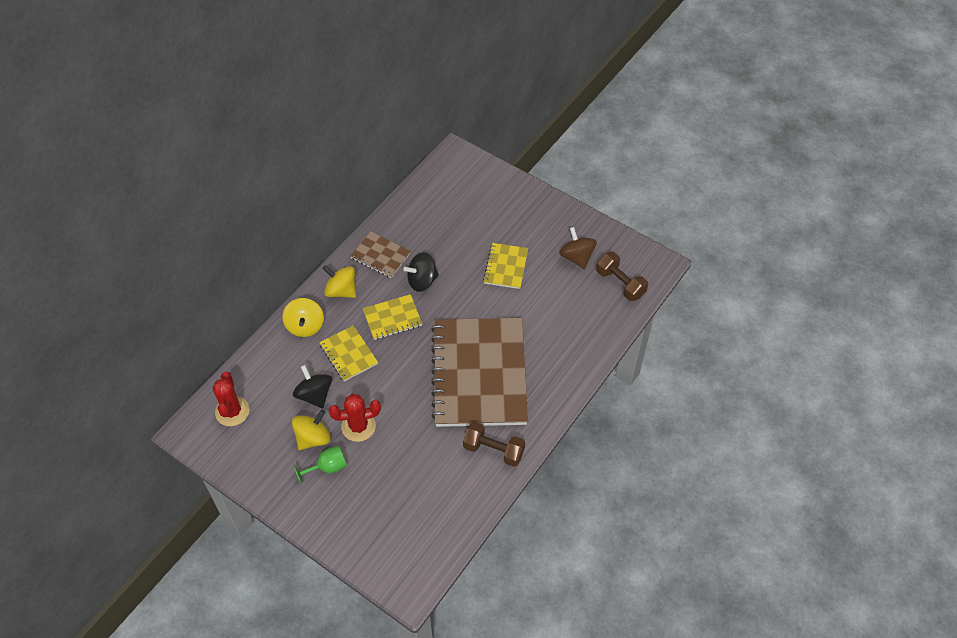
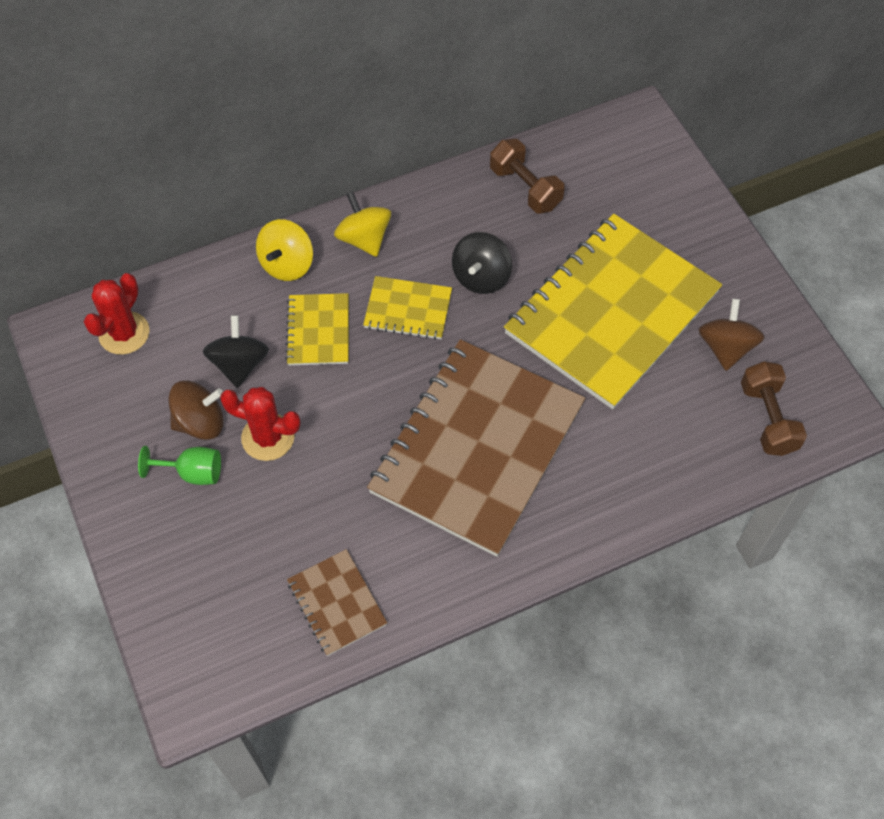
camera: 30 degrees right, 5 degrees up
(313, 438) = (200, 422): yellow spinning top -> brown spinning top
(380, 256) = (447, 215): brown notebook -> brown notebook (337, 603)
(422, 281) = (481, 277): black spinning top -> black spinning top turned 75 degrees counterclockwise
(493, 450) = (427, 569): brown dumbbell -> brown dumbbell (525, 188)
(506, 267) = (611, 313): yellow notebook -> yellow notebook, size x2.28

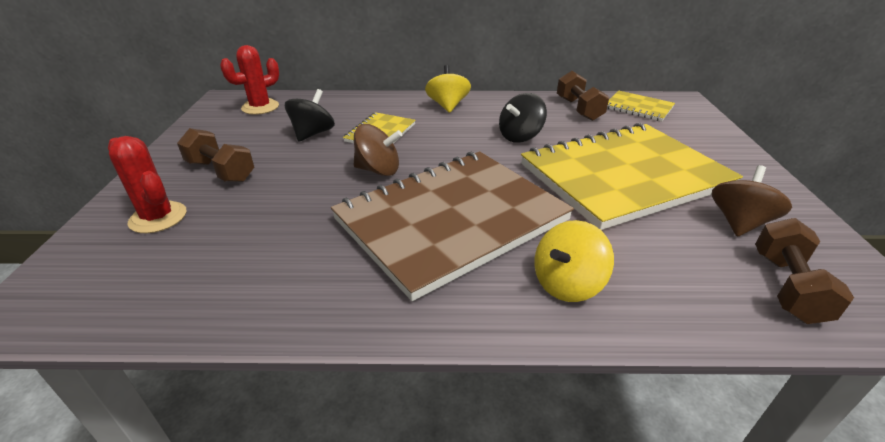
camera: 25 degrees right, 25 degrees down
(193, 472) = (221, 171): green goblet -> brown dumbbell
(200, 422) = (256, 151): brown spinning top -> brown spinning top (378, 170)
(268, 437) = (292, 169): red cactus -> red cactus (158, 217)
(287, 264) = (388, 105): yellow spinning top -> yellow spinning top (567, 284)
(337, 603) = (229, 284): brown notebook -> none
(408, 309) = (453, 138): yellow notebook -> yellow notebook (638, 107)

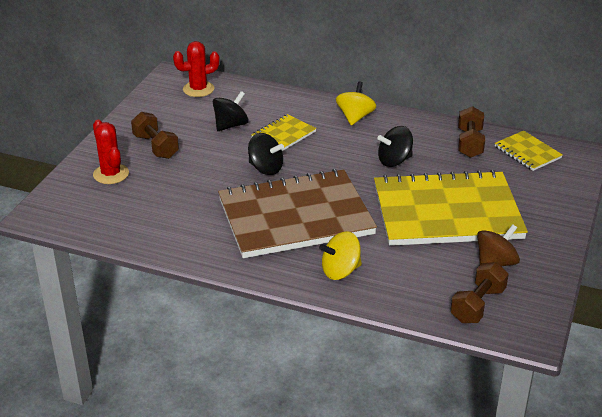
camera: 20 degrees right, 0 degrees up
(378, 170) = (265, 168): brown spinning top -> black spinning top

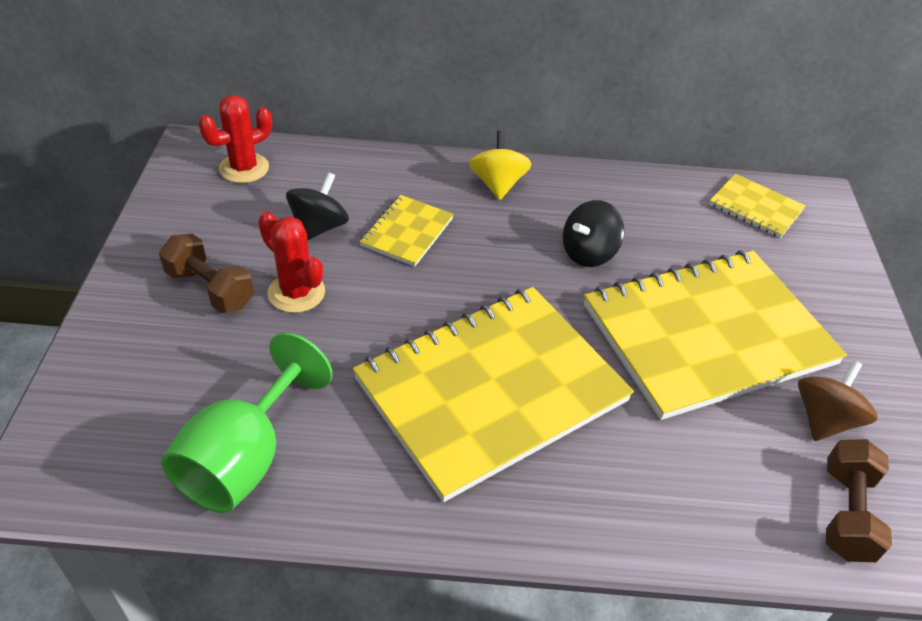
camera: 20 degrees left, 10 degrees up
(111, 174) = (149, 361): red cactus -> red cactus (296, 293)
(145, 223) = (244, 459): none -> green goblet
(265, 168) = (405, 301): black spinning top -> none
(295, 217) = (491, 390): brown notebook -> yellow notebook
(340, 271) = (610, 491): yellow spinning top -> none
(470, 143) = (674, 205): brown dumbbell -> none

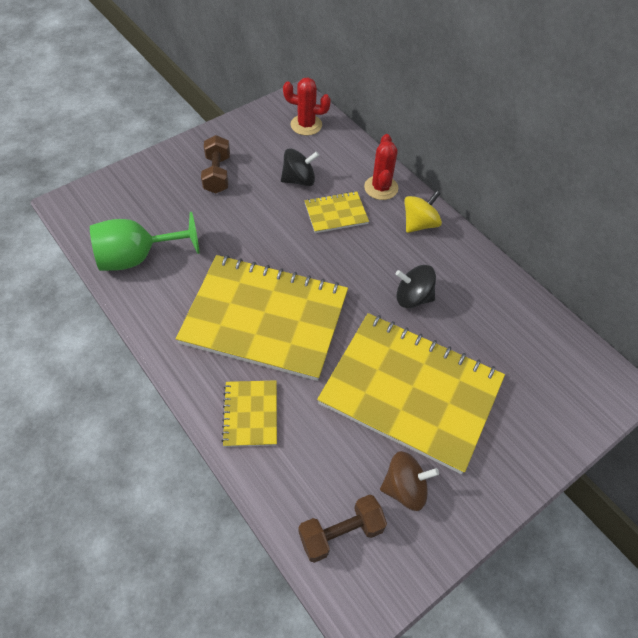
camera: 50 degrees right, 10 degrees up
(296, 293) = (247, 204): red cactus -> red cactus (381, 188)
(755, 208) = (561, 357): yellow notebook -> yellow notebook (250, 414)

